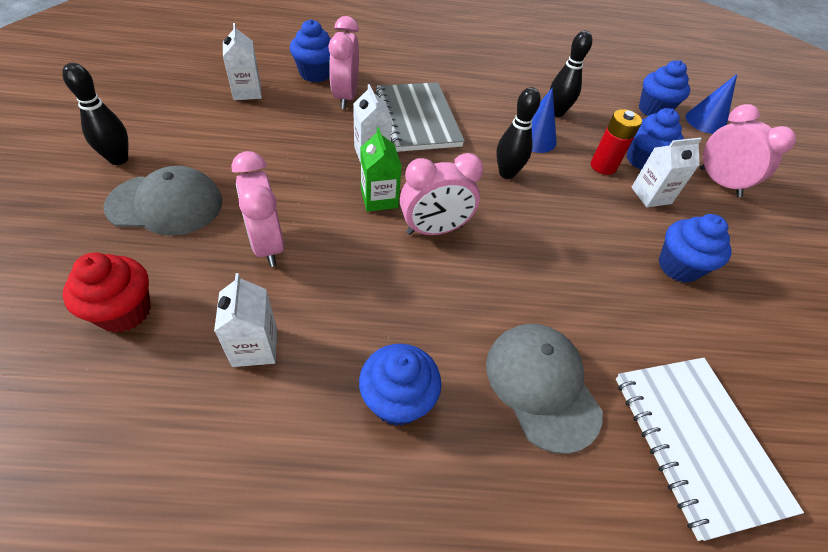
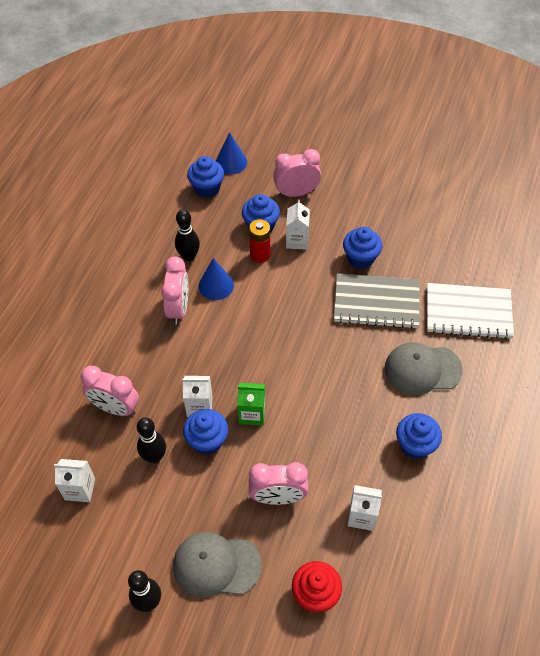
camera: 65 degrees left, 5 degrees up
(166, 204) = (216, 565): grey cap -> grey cap turned 105 degrees counterclockwise
(315, 74) = (69, 425): blue cupcake -> blue cupcake (207, 441)
(417, 119) = (165, 360): grey notebook -> grey notebook (376, 303)
(434, 229) = (292, 386): pink clock -> pink clock (178, 308)
(507, 173) = (249, 320): black bowling pin -> black bowling pin (154, 457)

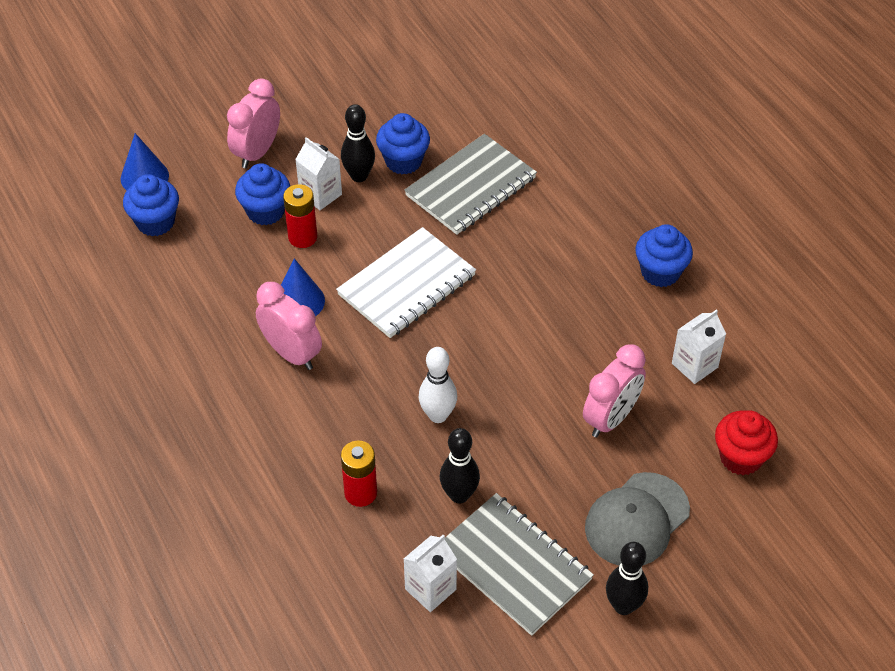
camera: 50 degrees left, 5 degrees down
(115, 408) = (360, 493): pink clock -> red battery
(129, 520) = (513, 565): none -> grey notebook
(189, 256) = (231, 299): black bowling pin -> black bowling pin (359, 176)
(199, 406) = (438, 415): white carton -> white bowling pin
(207, 441) = (487, 436): blue cupcake -> none
(252, 413) = (494, 376): green carton -> none
(422, 369) = (585, 207): grey cap -> none
(468, 312) = (558, 128): white notebook -> white notebook (407, 285)

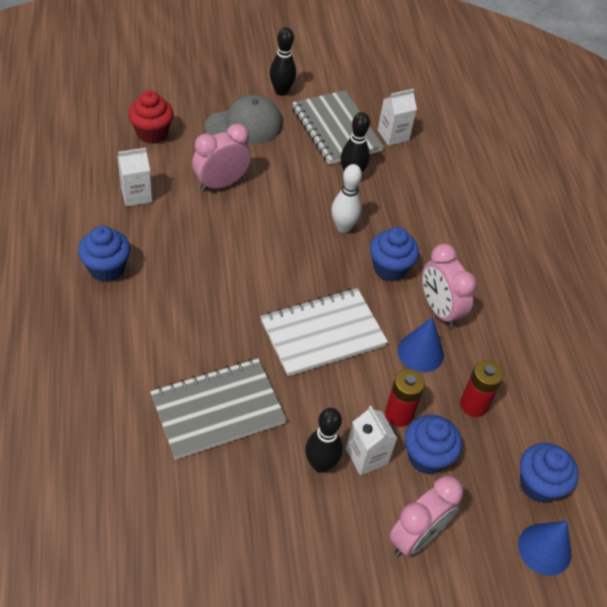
camera: 165 degrees left, 0 degrees up
(360, 493) = (418, 199): red battery -> red battery (474, 405)
(403, 161) = (268, 465): blue cupcake -> blue cupcake (389, 268)

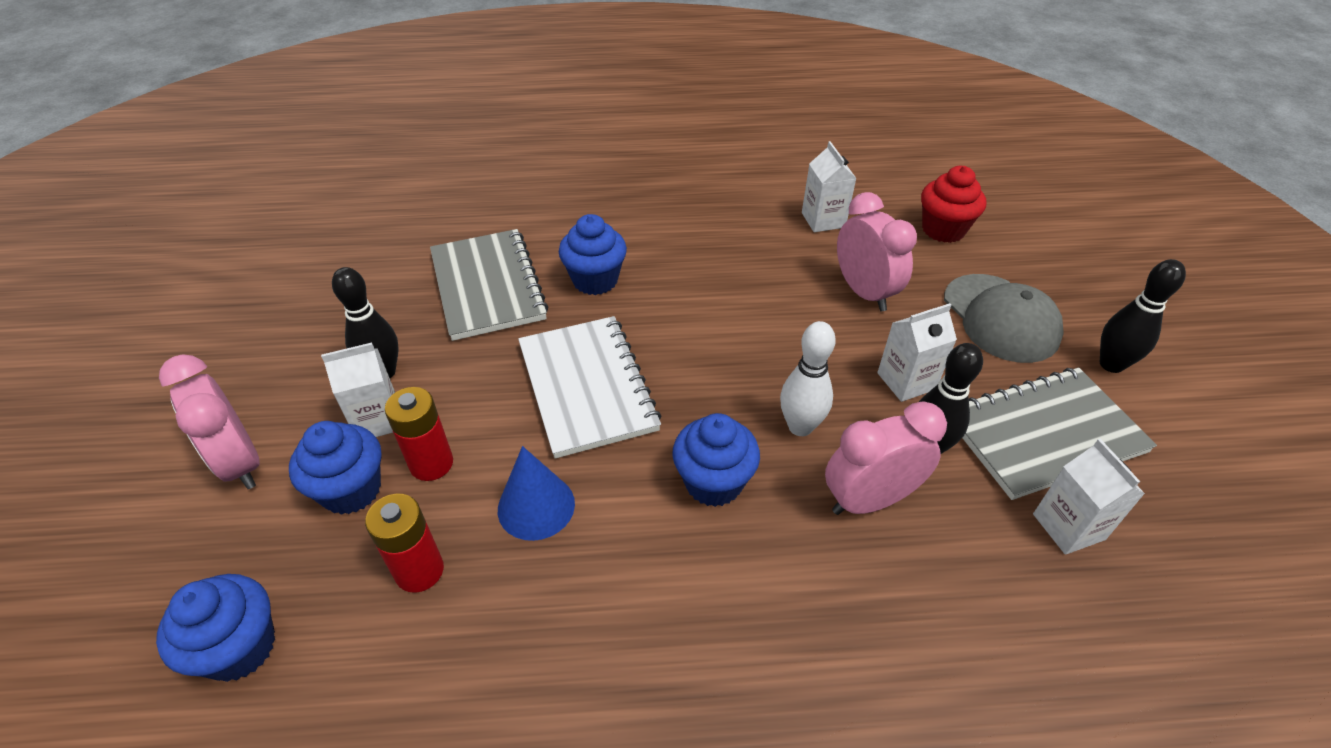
camera: 100 degrees right, 5 degrees down
(107, 269) = (700, 203): blue cupcake -> blue cupcake (595, 280)
(302, 176) = (906, 381): none -> white carton
(439, 310) = (621, 547): pink clock -> pink clock (869, 500)
(544, 549) = (134, 631): blue cone -> none

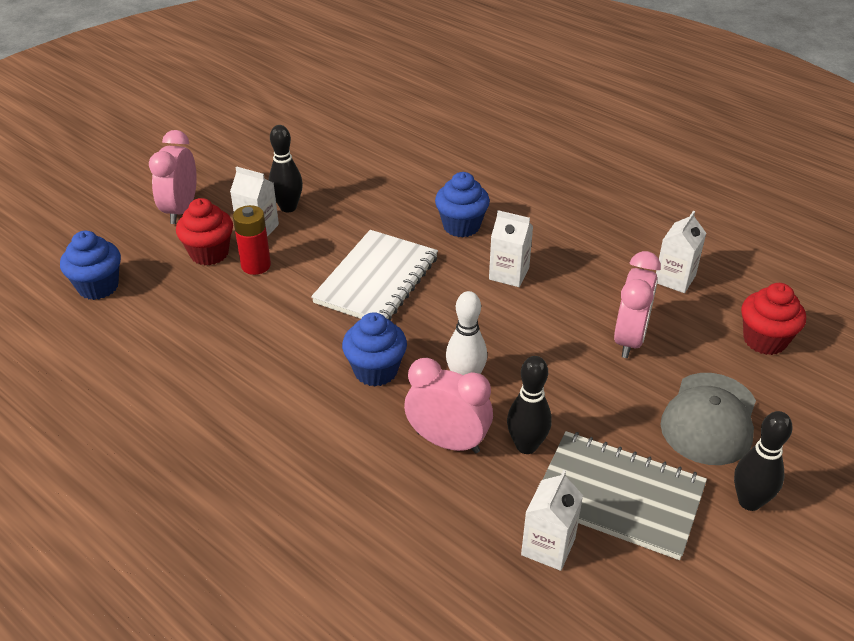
camera: 45 degrees right, 5 degrees down
(351, 490) = (209, 253): blue cupcake -> red cupcake
(419, 571) = (194, 308): red battery -> none
(488, 286) = (396, 194): grey notebook -> none
(536, 506) = (276, 318): blue cone -> none
(906, 381) = (572, 405): white carton -> white carton (509, 274)

